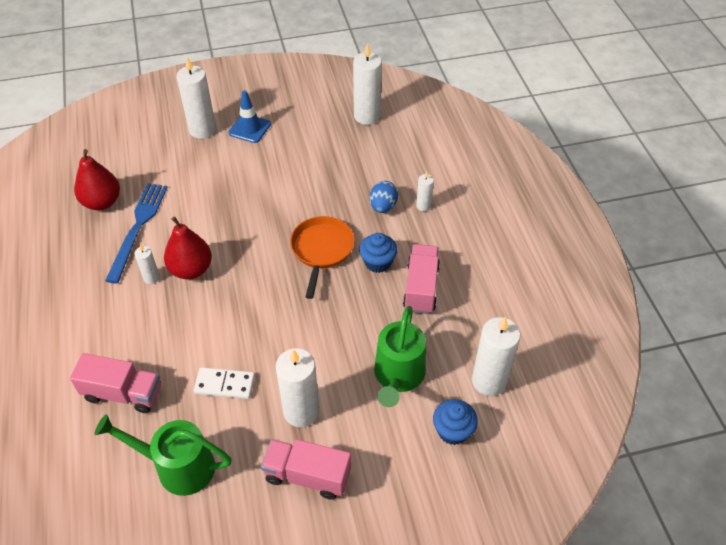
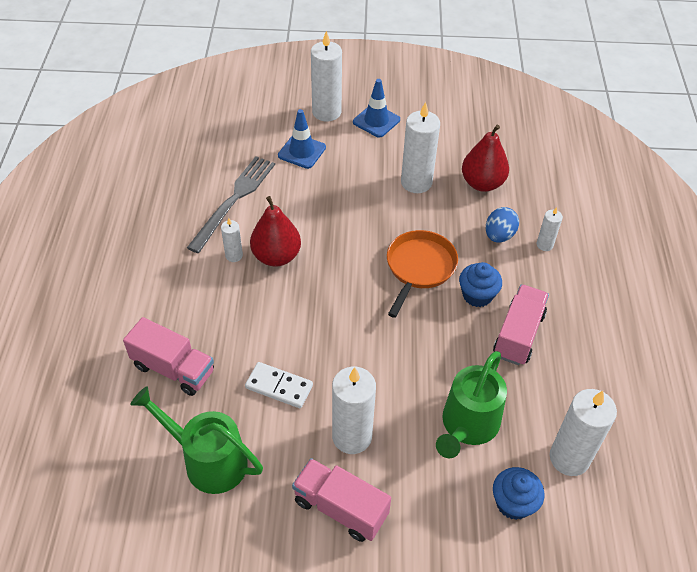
camera: 15 degrees right, 0 degrees up
(102, 202) = (205, 166): red pear -> red pear (482, 183)
(138, 227) = (234, 200): blue fork -> grey fork
(189, 170) = (302, 151): none -> blue traffic cone
(367, 116) = (506, 133): white candle -> white candle (416, 182)

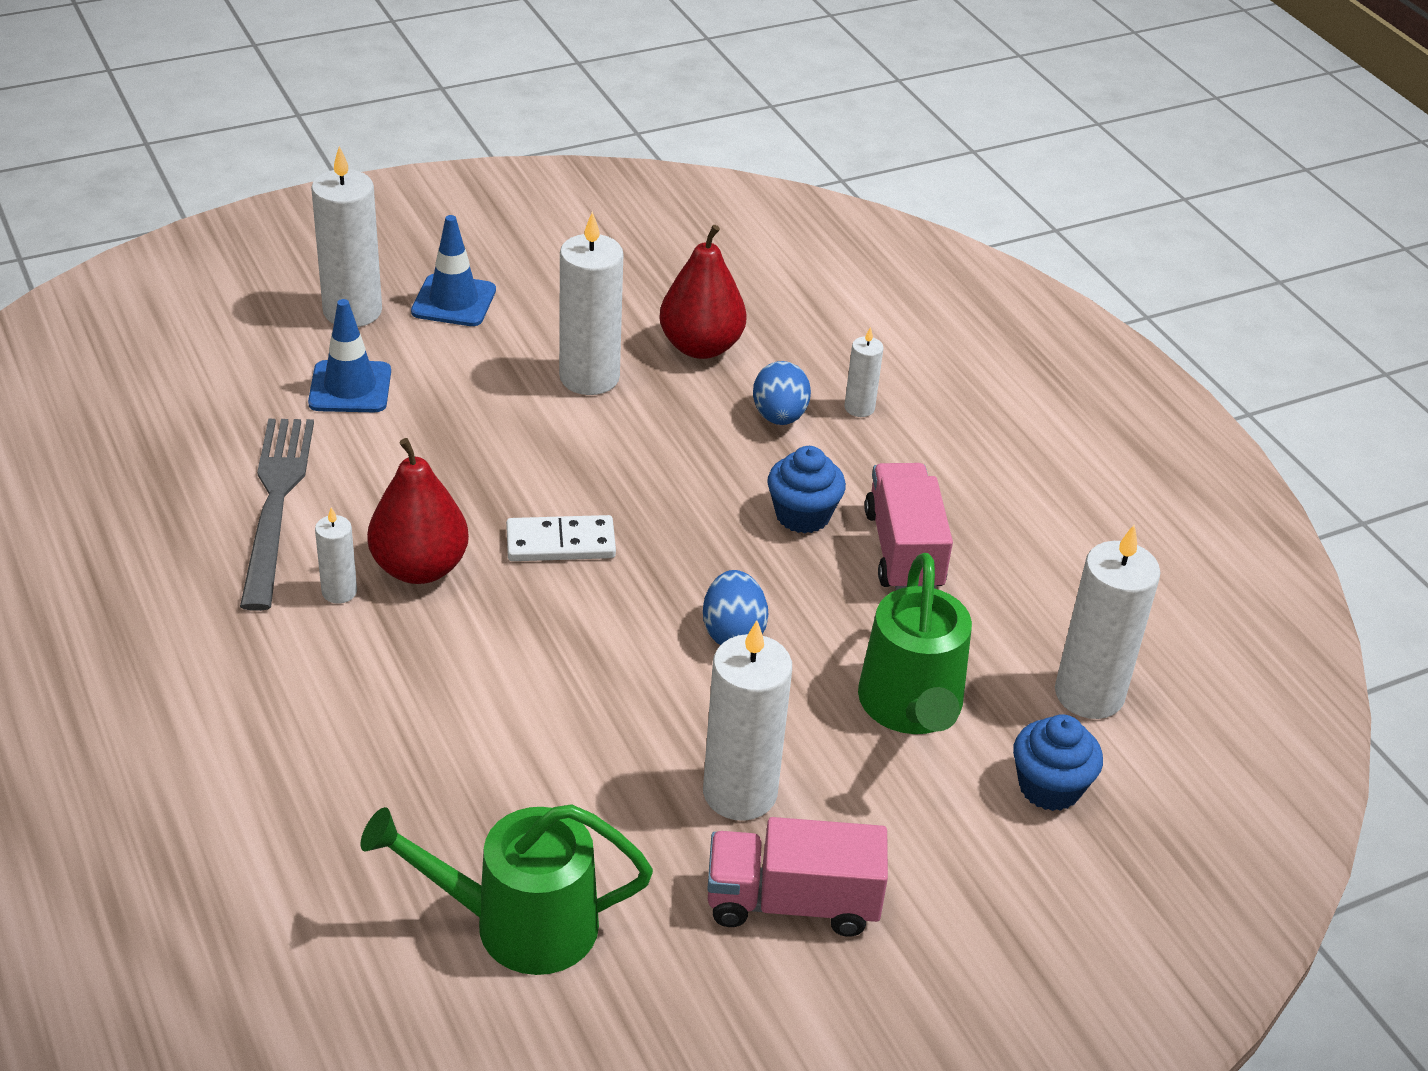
camera: 30 degrees left, 10 degrees down
(173, 369) = (353, 808): pink truck -> none
(279, 386) = (565, 765): white domino -> white domino (560, 543)
(402, 347) = (733, 632): none -> blue egg
(419, 268) = (681, 505): orange pan -> none

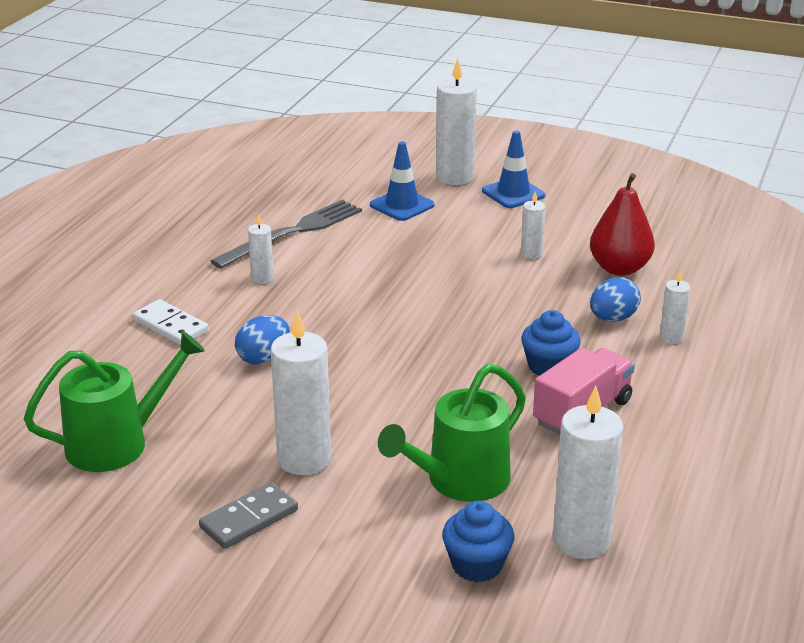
camera: 50 degrees right, 10 degrees down
(420, 568) = (313, 288): red pear -> none
(518, 924) = (118, 443): green watering can -> green watering can turned 105 degrees clockwise
(560, 543) = (396, 312): white domino -> white domino (171, 326)
(589, 377) = (531, 254): white candle -> white candle, size x0.51
(733, 632) = (419, 394): blue egg -> blue egg (263, 358)
(792, 903) = (249, 519): pink truck -> grey domino

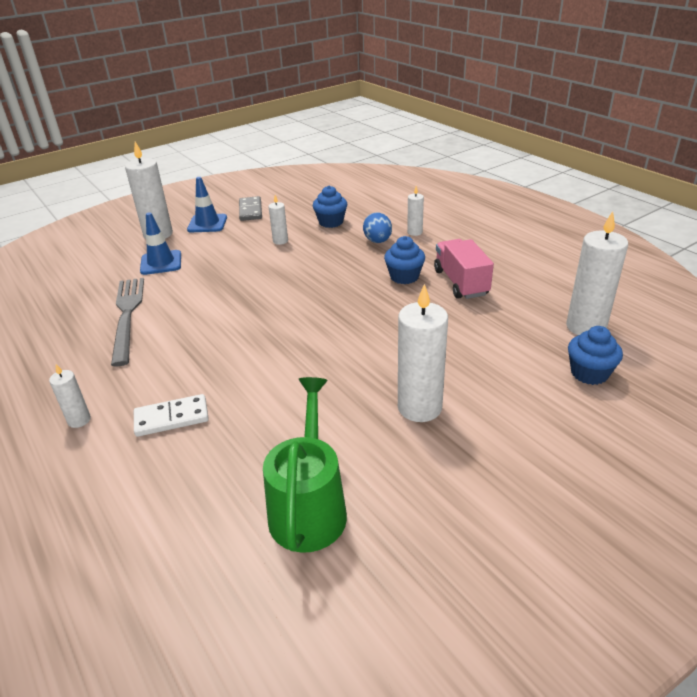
camera: 55 degrees left, 5 degrees up
(249, 519) = (473, 461): grey domino -> grey domino (250, 211)
(262, 278) = (167, 349): white candle -> white candle (79, 420)
(263, 358) = (273, 384): blue egg -> none
(460, 481) = (496, 349): green watering can -> none
(619, 268) = (331, 222): red pear -> blue cupcake

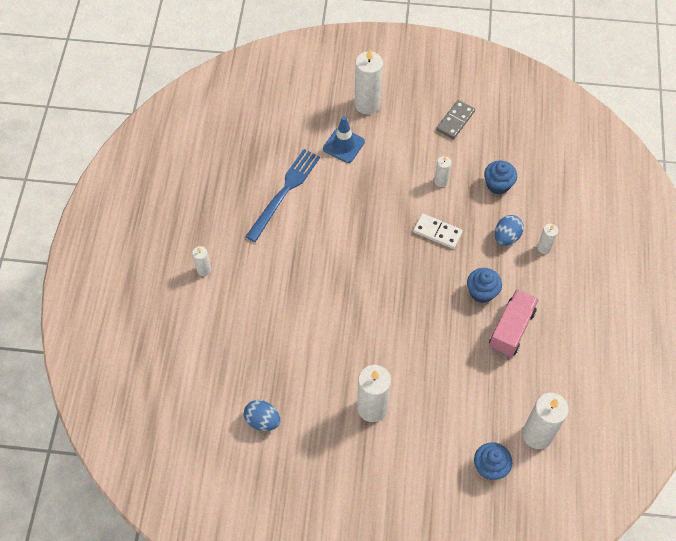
camera: 40 degrees right, 25 degrees up
(127, 315) = (284, 192): grey fork -> blue fork
(171, 418) = (247, 306): white domino -> white domino (437, 232)
(207, 223) = (411, 115): blue traffic cone -> none
(309, 507) = (262, 420): green watering can -> blue egg

